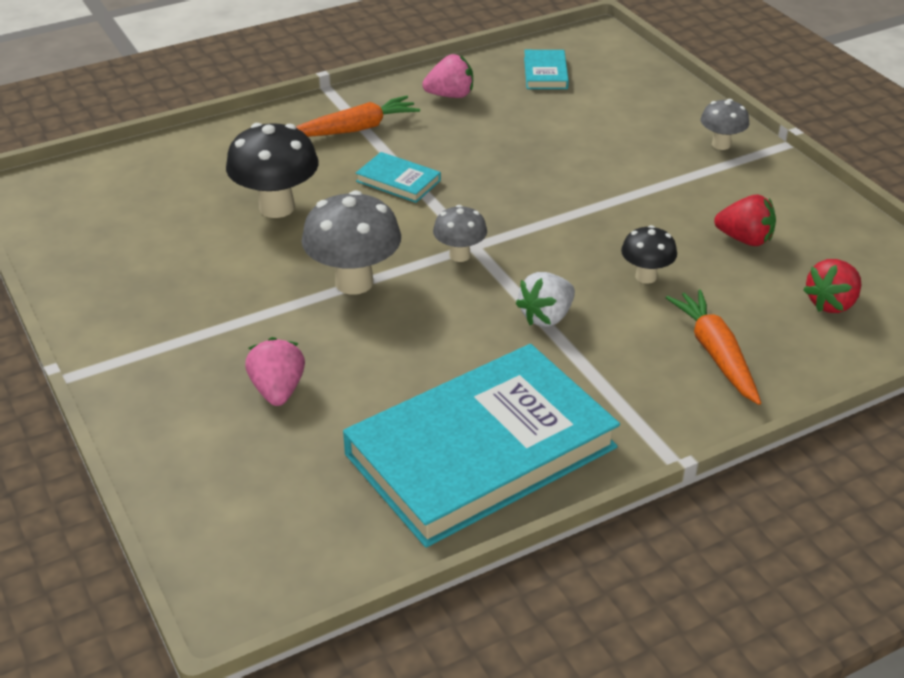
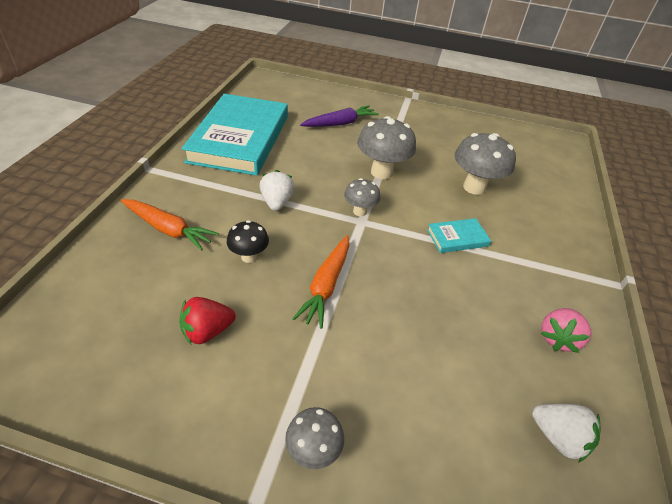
camera: 130 degrees right, 5 degrees up
(277, 207) = (474, 187): black mushroom -> grey mushroom
(278, 390) = (340, 123): pink strawberry -> purple carrot
(355, 129) = (541, 260): orange carrot -> orange carrot (326, 285)
(545, 73) = (558, 437): turquoise book -> white strawberry
(831, 303) = (108, 308): red strawberry -> none

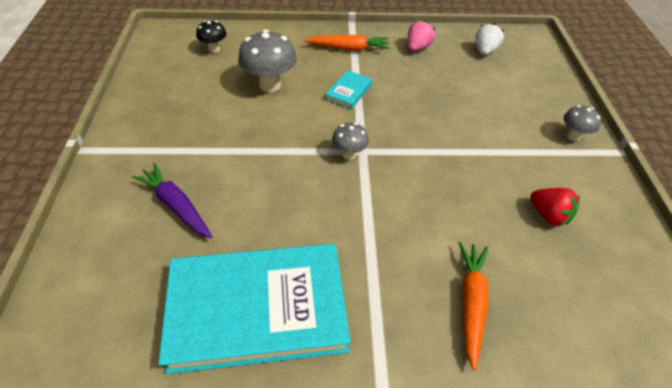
camera: 105 degrees left, 5 degrees up
(249, 257) = (459, 217): black mushroom -> black mushroom (214, 49)
(277, 202) = (372, 221): white strawberry -> none
(326, 285) = (452, 157): orange carrot -> orange carrot (348, 48)
(381, 172) = (274, 149): grey mushroom -> none
(457, 238) = (348, 92): turquoise book -> turquoise book turned 60 degrees clockwise
(557, 338) = (417, 48): pink strawberry -> pink strawberry turned 75 degrees counterclockwise

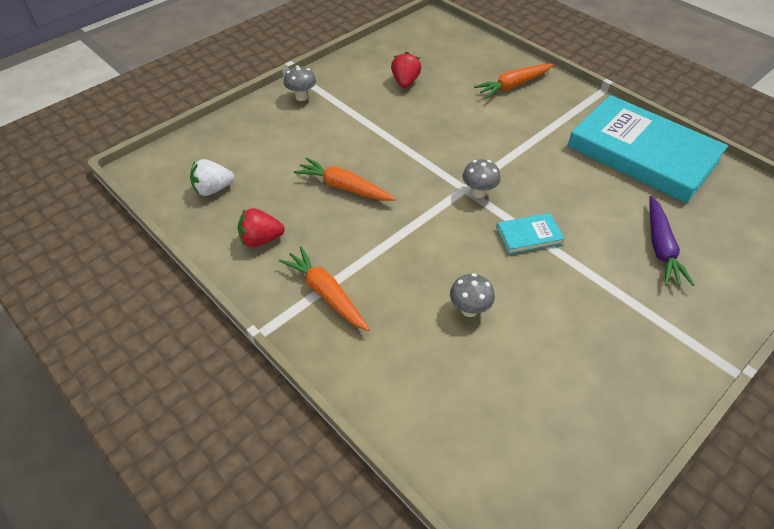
camera: 130 degrees left, 0 degrees up
(214, 49) = (480, 426): black mushroom -> none
(270, 85) = (469, 309): grey mushroom -> grey mushroom, size x0.57
(348, 92) = (402, 243): turquoise book -> turquoise book (528, 236)
(417, 48) = (261, 239): pink strawberry -> red strawberry
(429, 98) = (344, 187): none -> orange carrot

